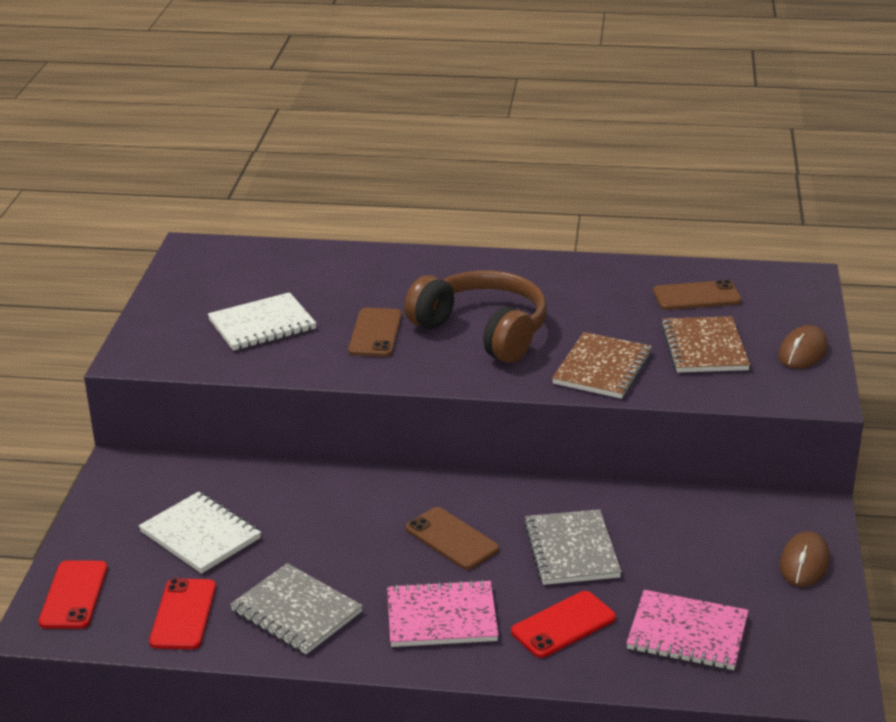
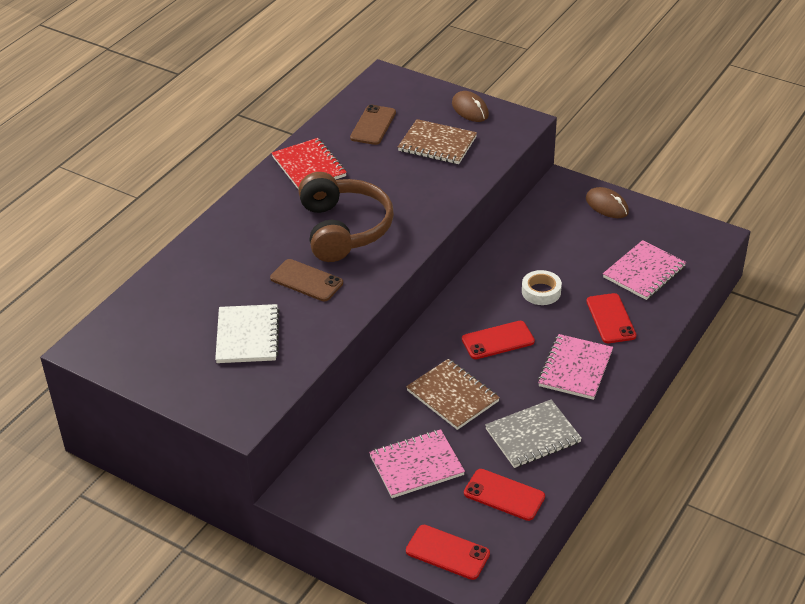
camera: 65 degrees left, 10 degrees up
(200, 535) = (416, 465): white notebook -> pink notebook
(452, 539) = (498, 340): brown phone -> red phone
(483, 331) = (344, 229): brown headphones -> brown headphones turned 105 degrees clockwise
(571, 550) = (541, 291): grey notebook -> white tape
(577, 279) = (309, 167): none -> red notebook
(602, 368) = (431, 193): brown notebook -> brown notebook (452, 396)

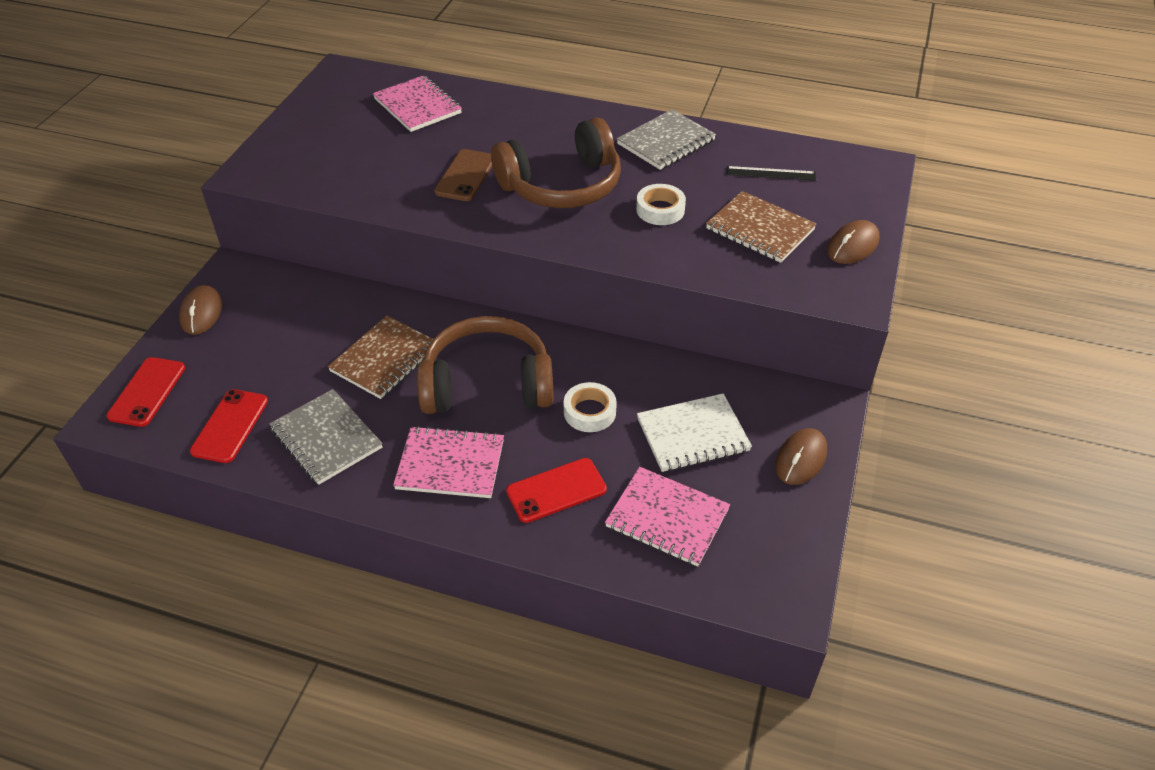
camera: 75 degrees right, 5 degrees up
(247, 336) = (370, 155): white notebook -> white notebook (693, 435)
(309, 167) = (666, 142): red notebook -> grey notebook
(352, 516) = (201, 313): none -> brown mouse
(373, 125) = (771, 173): brown phone -> black ruler
(396, 185) = (660, 210): none -> white tape
(416, 465) = (273, 348): pink notebook -> pink notebook (417, 106)
(437, 144) = (760, 229): brown notebook -> brown notebook turned 60 degrees counterclockwise
(498, 340) = (487, 384): red phone -> brown headphones

